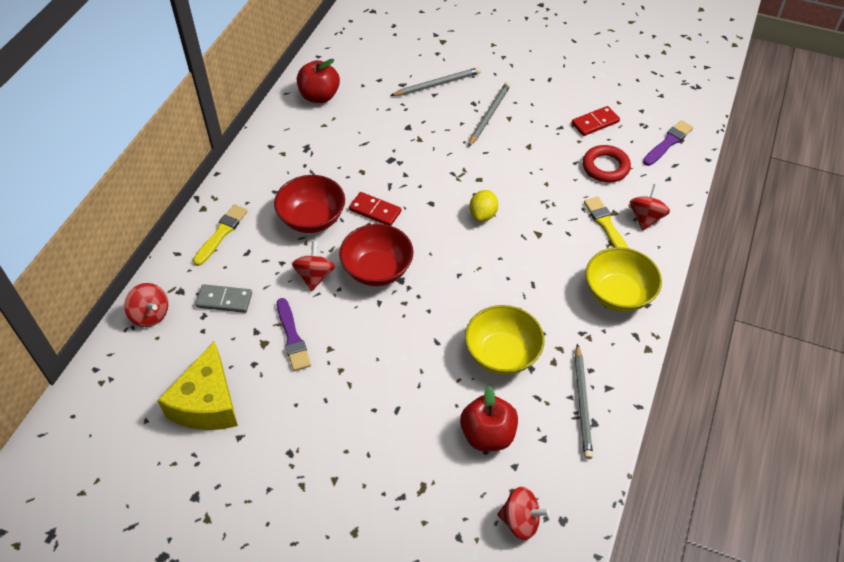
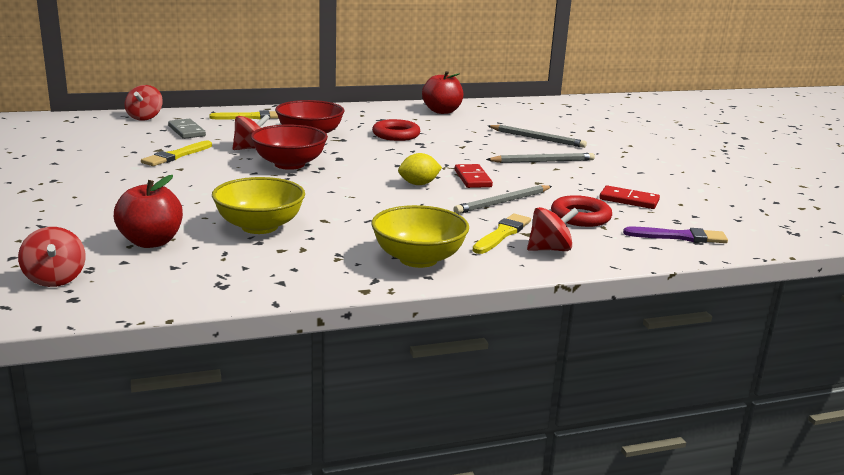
camera: 50 degrees right, 30 degrees down
(207, 403) = (78, 147): yellow cheese -> none
(292, 337) = (176, 155): purple brush -> yellow brush
(357, 162) = (396, 135): none -> red ring
(375, 211) = (353, 150): red domino -> red domino (472, 179)
(582, 403) = (243, 274): grey pencil -> grey pencil (503, 202)

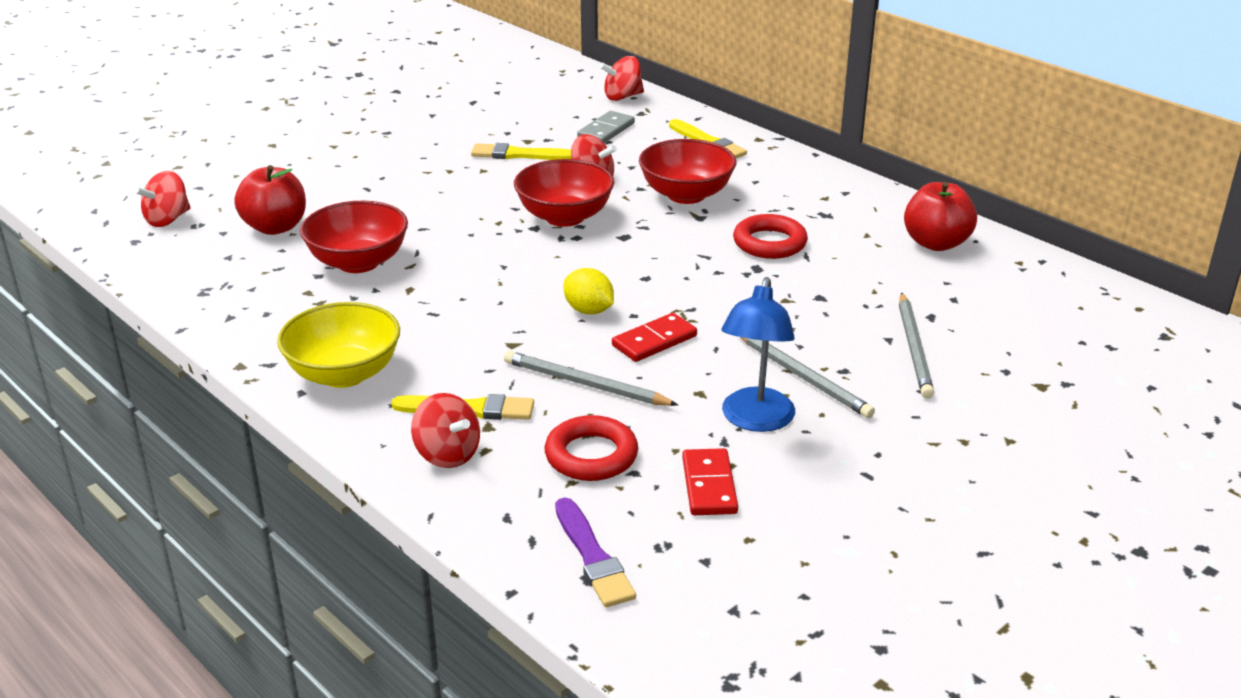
camera: 65 degrees right, 10 degrees up
(259, 226) = (358, 262): yellow bowl -> red bowl
(575, 178) = (755, 420): none -> blue lamp

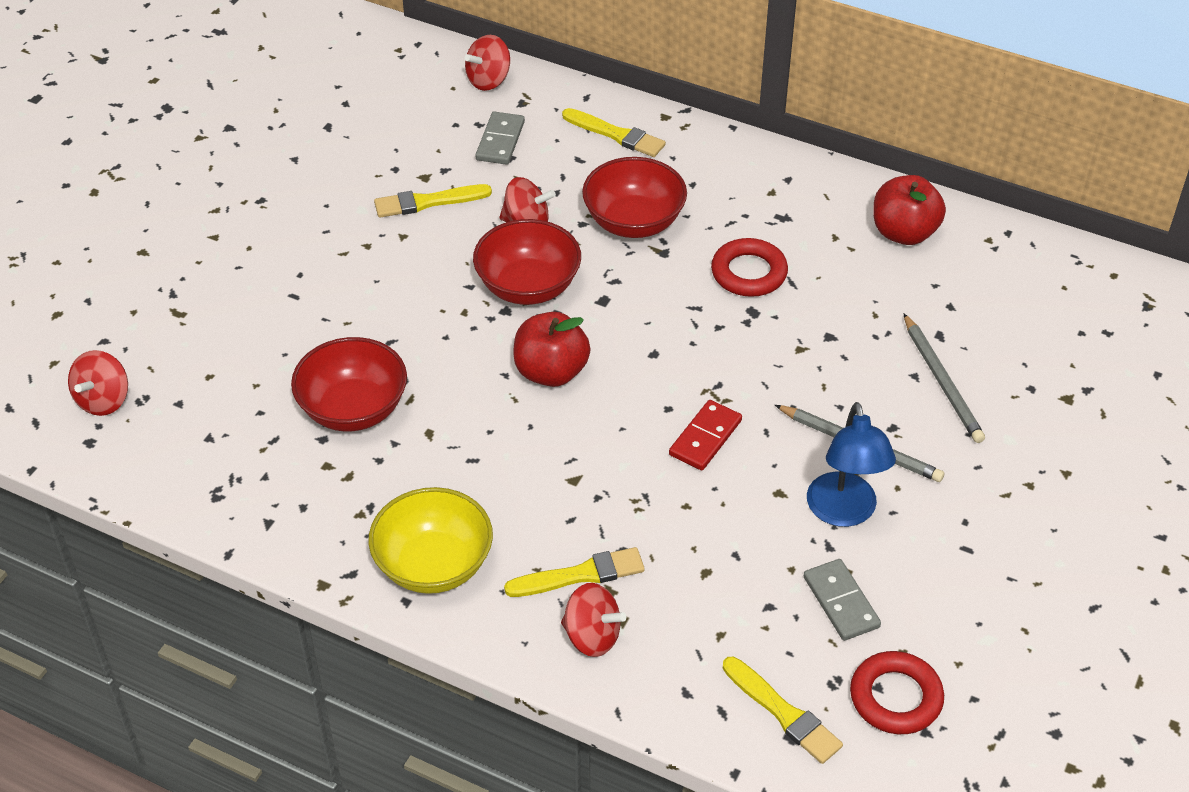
camera: 20 degrees left, 15 degrees up
(275, 227) = (231, 381): red apple -> red apple (551, 372)
(585, 384) = (670, 512): grey pencil -> none
(589, 310) = (622, 414): yellow lemon -> none
(591, 455) = (722, 598): red ring -> red ring (895, 697)
(592, 557) = (783, 713): purple brush -> yellow brush
(709, 485) = (841, 602): red domino -> grey domino

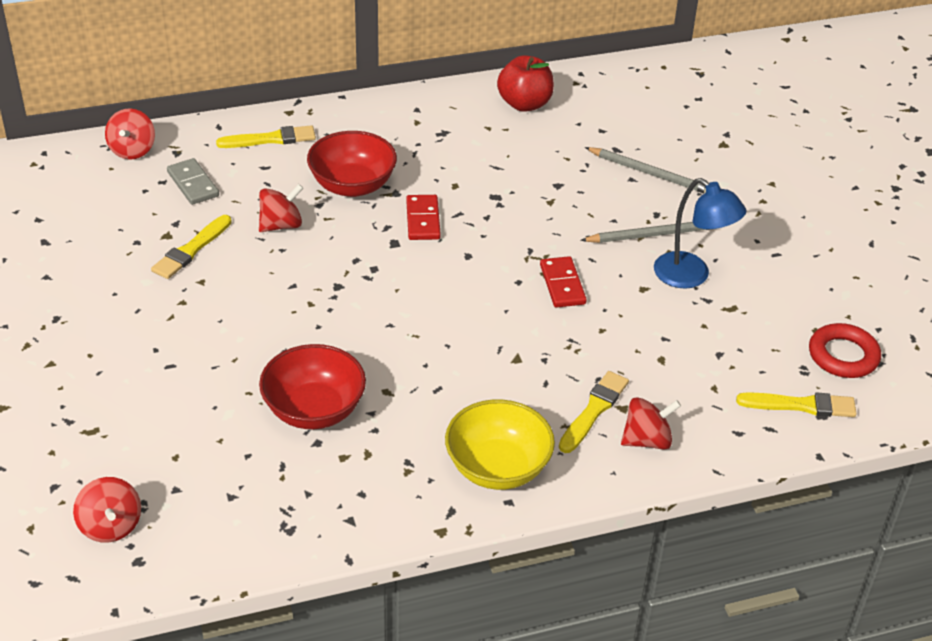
camera: 45 degrees left, 5 degrees down
(528, 286) = (334, 263): red bowl -> none
(551, 372) = (418, 305): red apple -> none
(655, 293) = (423, 220): none -> red domino
(749, 273) = (464, 176): red ring -> none
(841, 602) = (752, 325): grey domino -> none

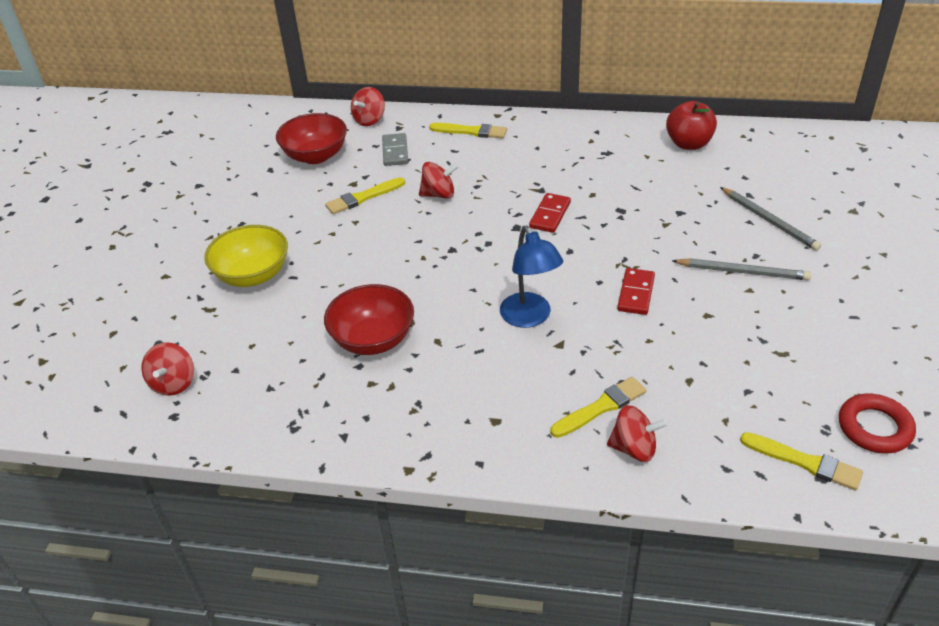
camera: 30 degrees right, 0 degrees up
(352, 185) = (511, 177): red bowl -> red bowl (315, 156)
(497, 468) = (488, 431): yellow bowl -> yellow bowl (253, 275)
(691, 276) = (758, 316): blue lamp -> blue lamp (530, 318)

